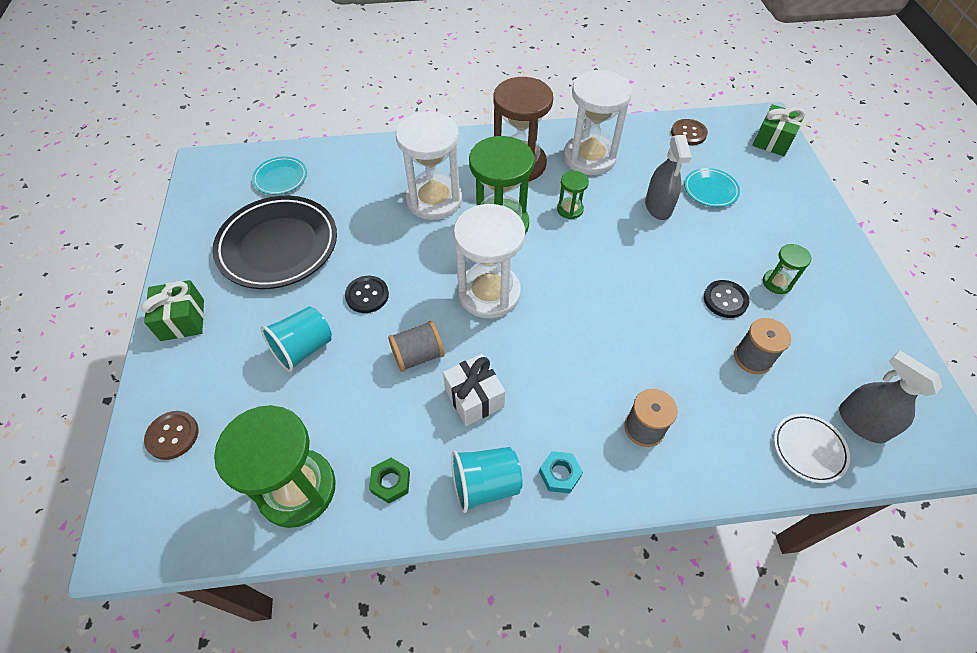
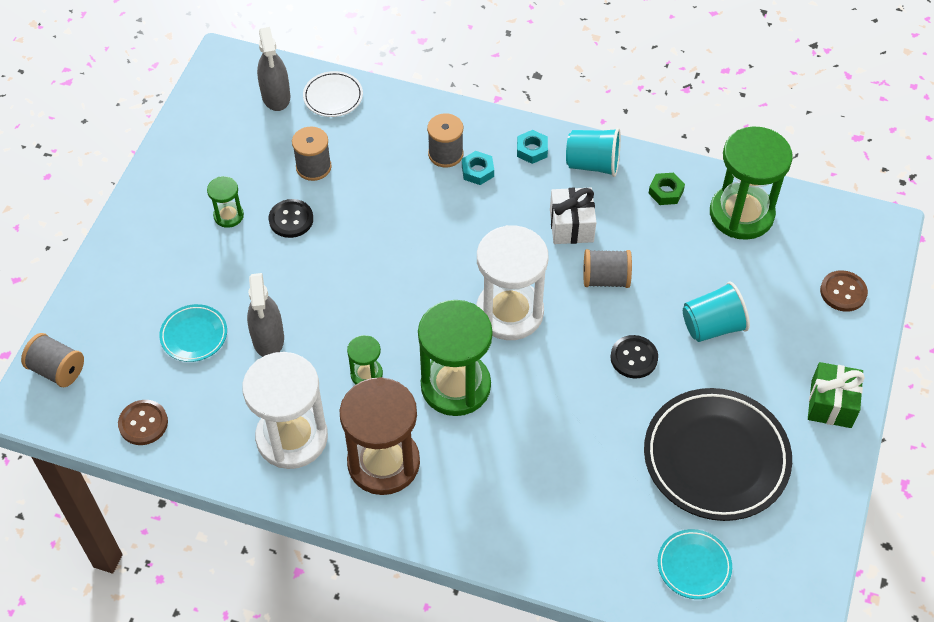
camera: 155 degrees left, 0 degrees up
(434, 200) = (513, 451): white hourglass -> none
(599, 421) = (477, 171): none -> turquoise nut
(658, 206) = (268, 338): grey spray bottle -> grey spray bottle turned 150 degrees clockwise
(772, 141) = (57, 370): green gift -> grey spool

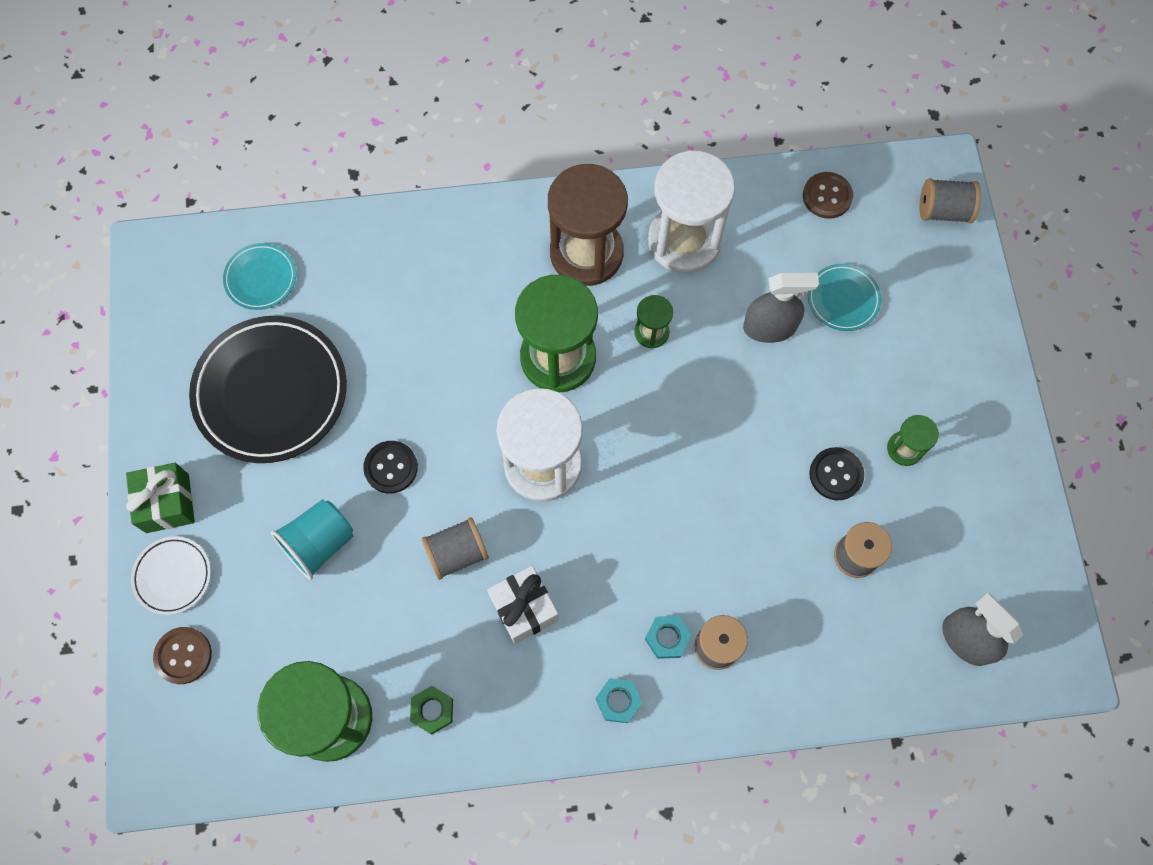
camera: 155 degrees right, 15 degrees up
(268, 338) = (769, 327): grey spray bottle -> grey spray bottle turned 120 degrees clockwise
(333, 97) = (898, 672): white plate -> white plate (173, 576)
(592, 164) = (536, 713): turquoise cup -> none

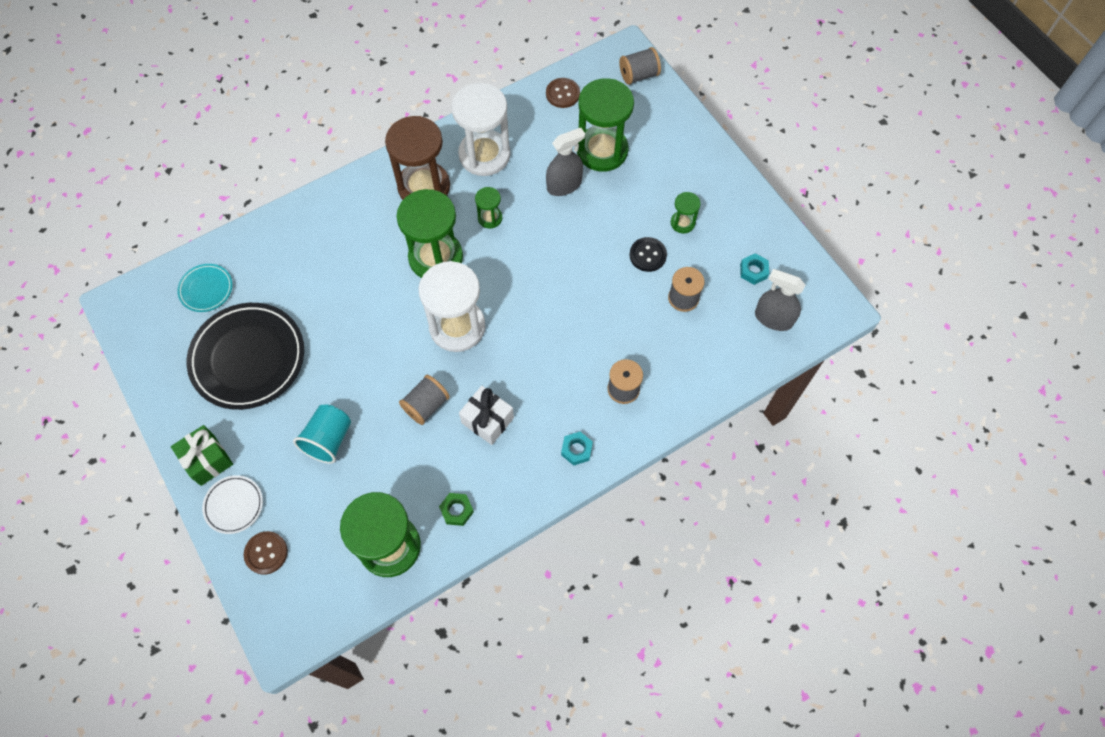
camera: 25 degrees left, 5 degrees down
(391, 467) = (355, 371): black button -> none
(667, 638) = (589, 398): turquoise nut -> turquoise nut (753, 271)
(843, 299) = (602, 150): turquoise plate -> green hourglass

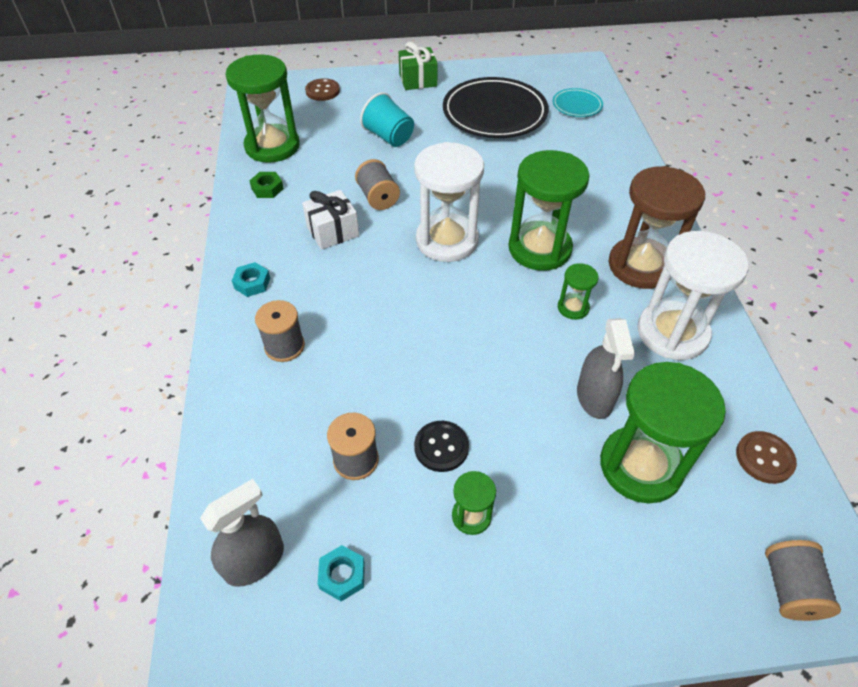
camera: 115 degrees right, 15 degrees down
(234, 505) = (372, 85): white plate -> none

